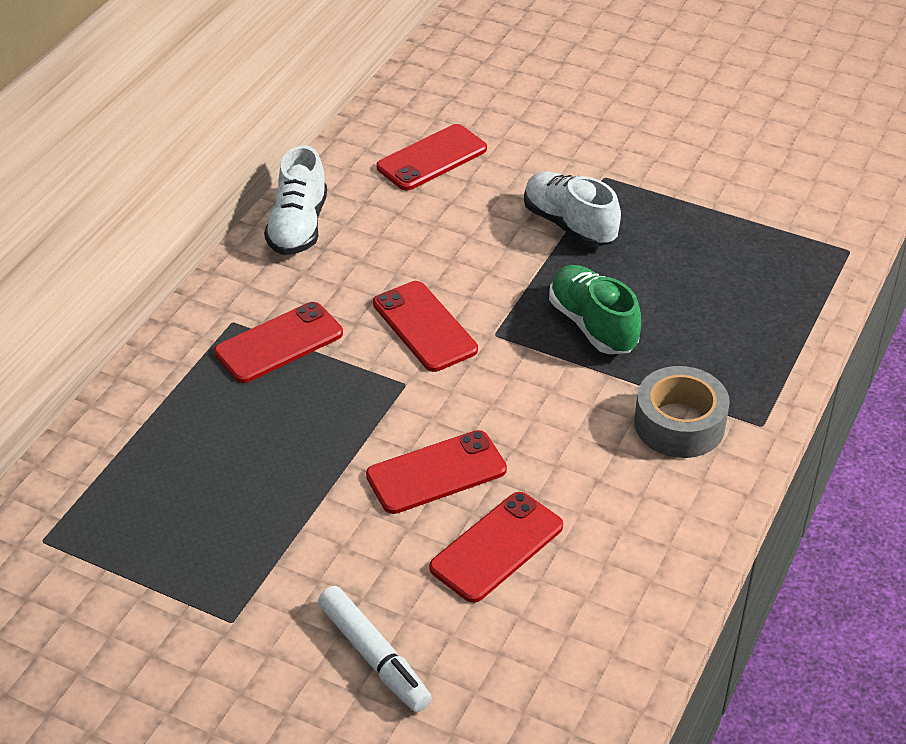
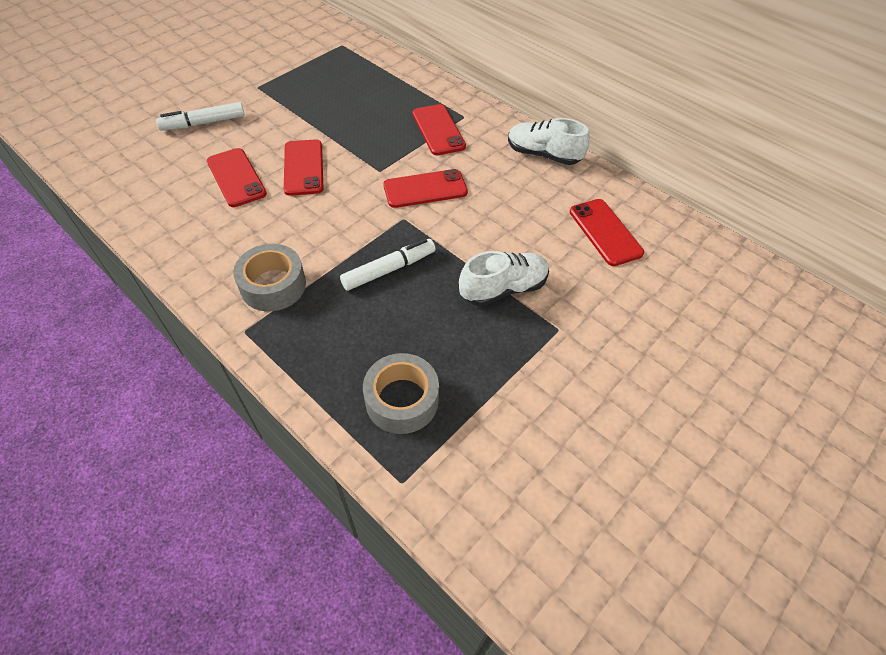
camera: 105 degrees right, 10 degrees up
(592, 325) = (389, 269): green shoe -> white marker
(764, 271) = (402, 400): none -> grey tape

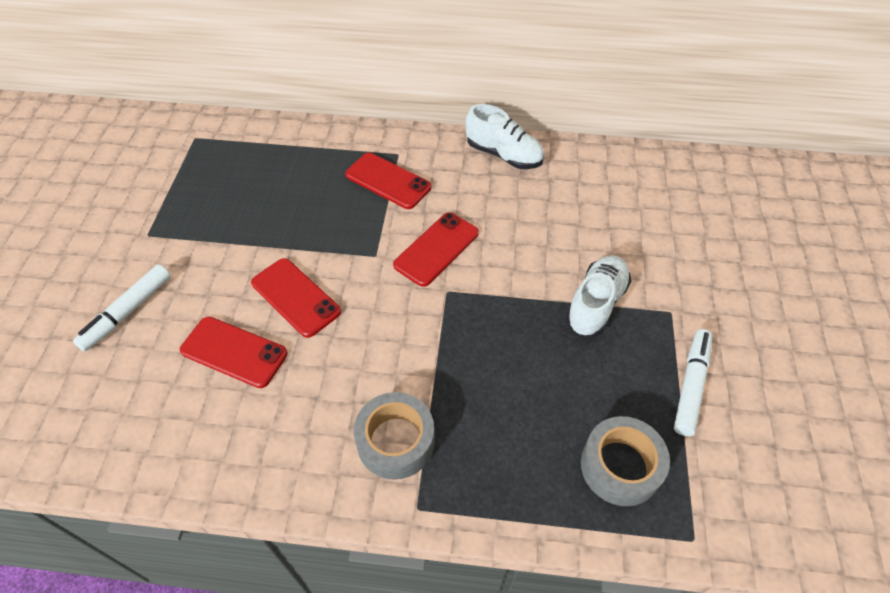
camera: 35 degrees left, 0 degrees up
(389, 269) = (485, 350): white marker -> white marker (691, 385)
(543, 155) = (504, 155): white shoe -> white shoe turned 135 degrees counterclockwise
(605, 232) = (620, 200): red phone -> none

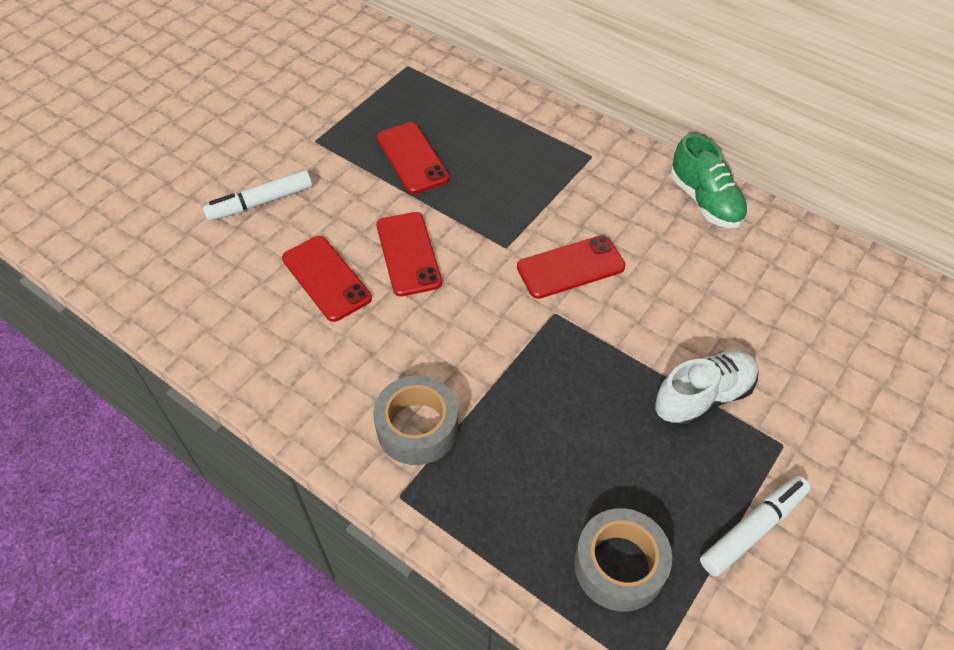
camera: 30 degrees right, 0 degrees up
(388, 181) = (564, 179): red phone -> red phone (412, 158)
(504, 155) = (705, 201): white shoe -> green shoe

